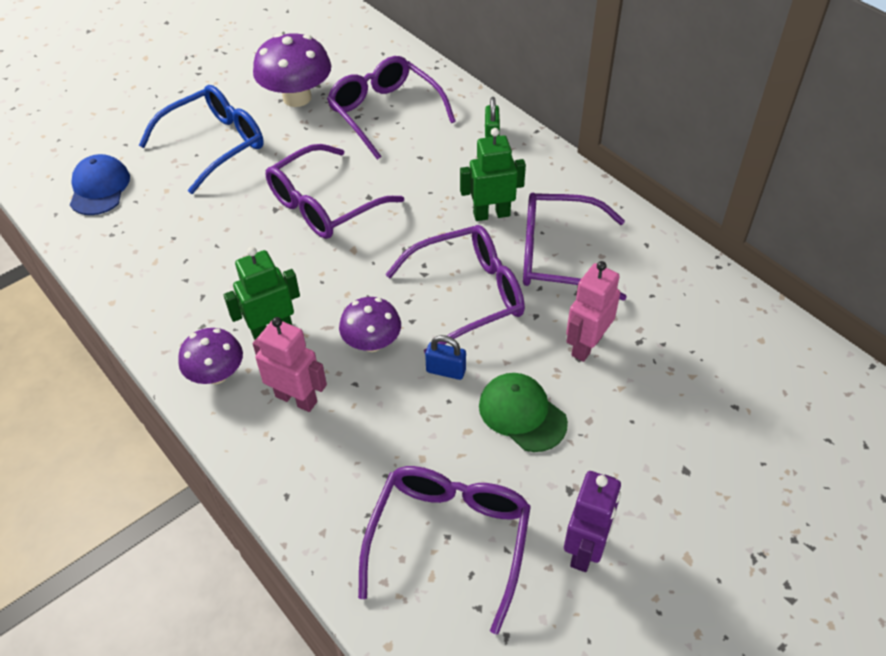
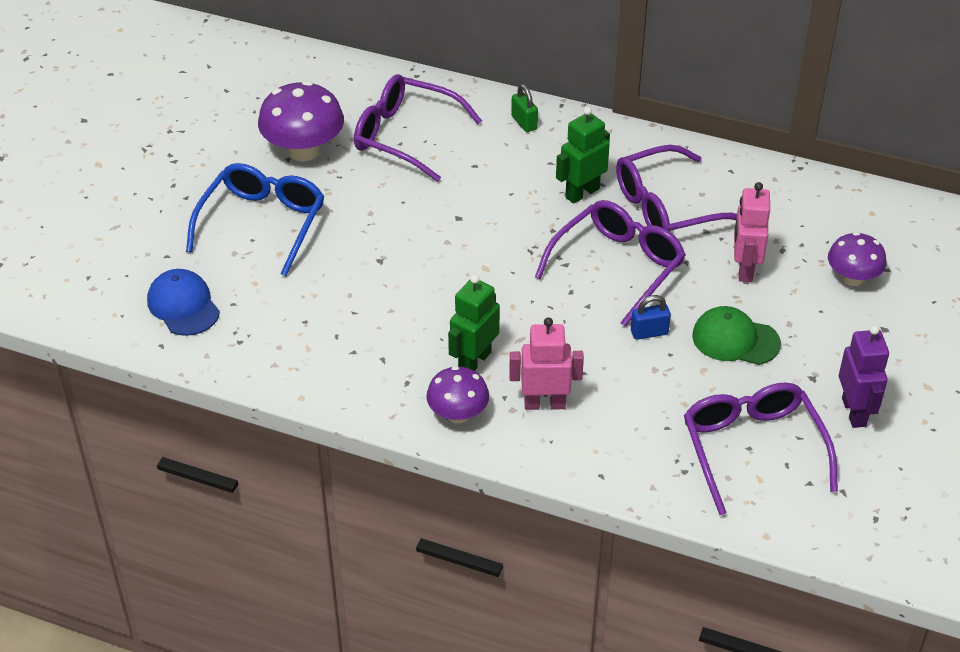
camera: 30 degrees left, 5 degrees down
(324, 205) = (423, 240): purple glasses -> none
(372, 343) = (569, 336): purple mushroom -> purple mushroom (852, 278)

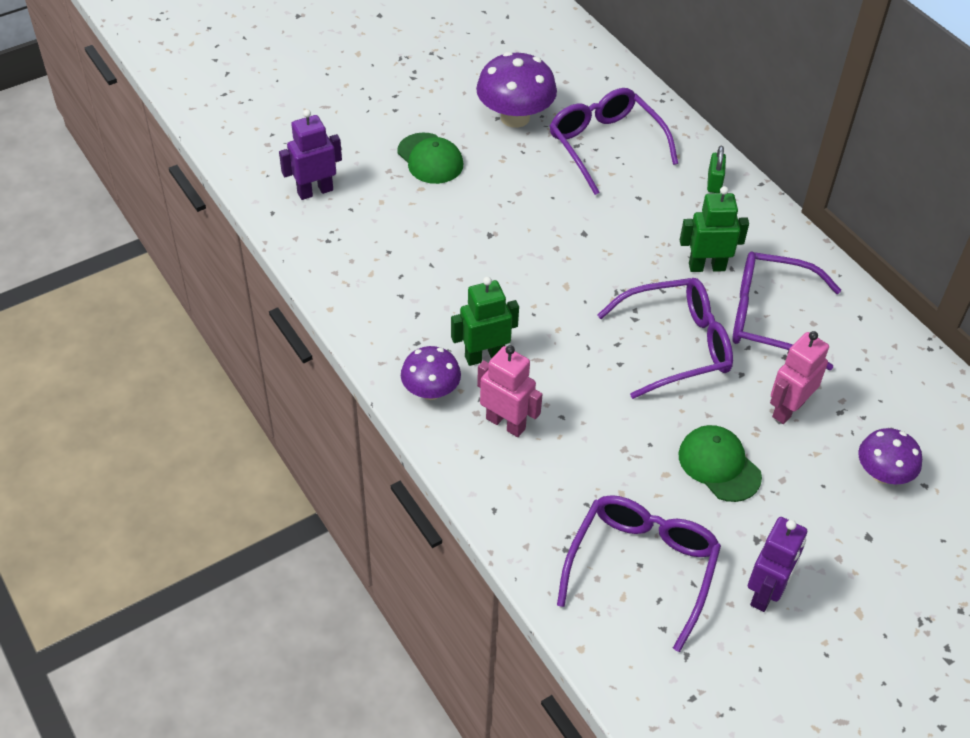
camera: 35 degrees right, 5 degrees up
(183, 305) = (315, 191): blue cap -> purple robot
(262, 223) = (430, 159): blue glasses -> green cap
(649, 332) = (649, 415): blue padlock -> none

